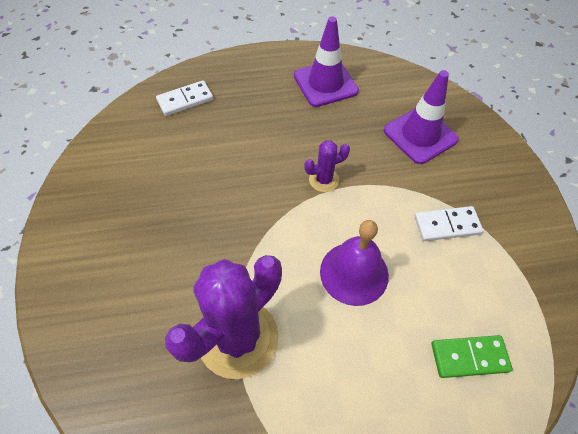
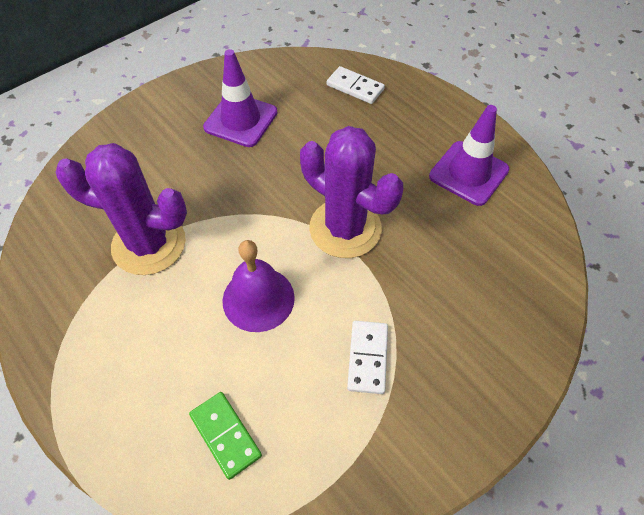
camera: 60 degrees right, 0 degrees up
(324, 180) = (345, 228): purple cactus -> purple cactus, size x2.17
(420, 135) = (471, 285): purple traffic cone -> purple traffic cone (241, 120)
(447, 225) = (368, 358): white domino -> white domino turned 45 degrees clockwise

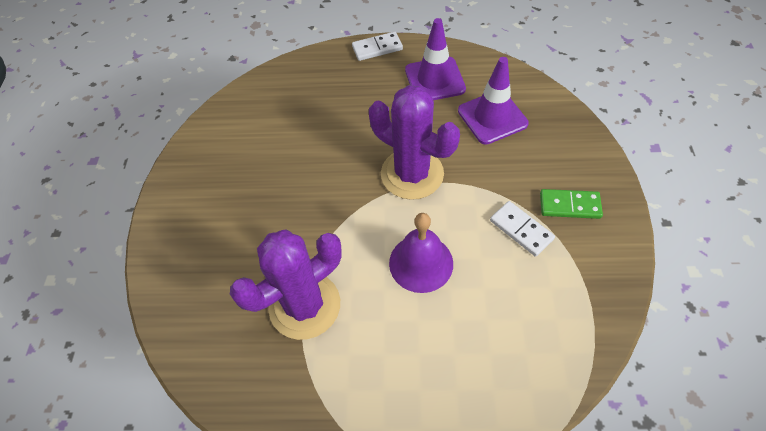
camera: 45 degrees left, 0 degrees up
(225, 435) = (510, 352): green domino -> green domino (569, 205)
(241, 120) = (250, 171): purple traffic cone -> purple traffic cone (492, 117)
(345, 228) = (412, 174): purple cactus -> purple cactus turned 45 degrees clockwise
(355, 87) = (298, 85): white domino -> white domino (377, 48)

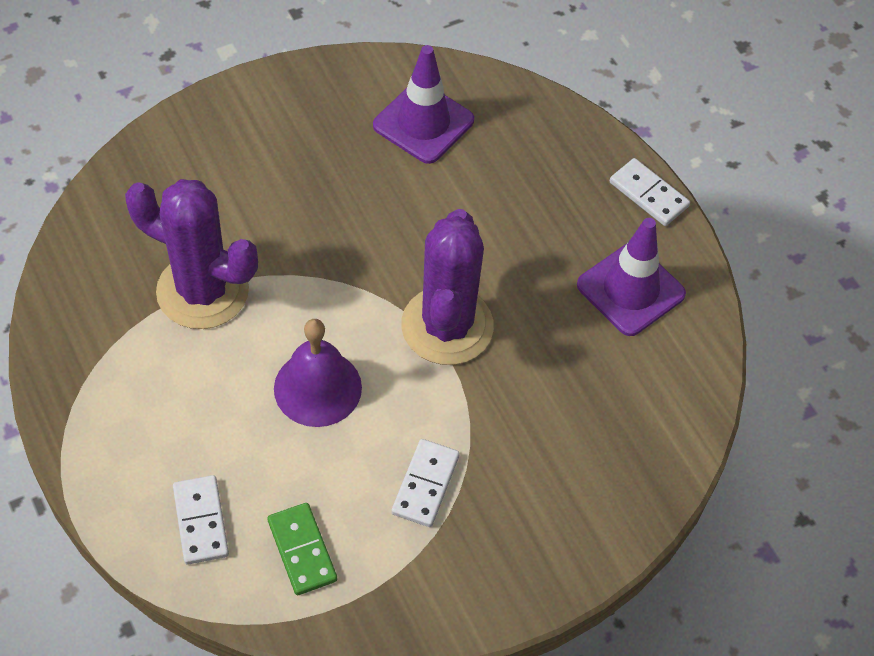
camera: 55 degrees right, 0 degrees up
(492, 117) = (601, 387): purple traffic cone -> purple traffic cone (423, 123)
(494, 380) = (201, 521): none -> white domino
(569, 205) = (497, 532): green domino -> green domino (302, 550)

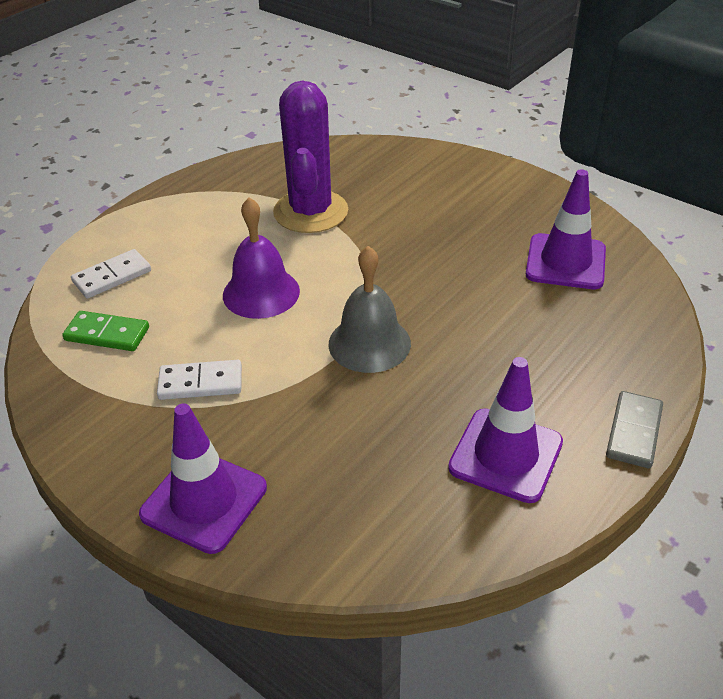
camera: 70 degrees right, 15 degrees down
(302, 550) = (107, 334): green domino -> green domino turned 60 degrees clockwise
(447, 326) = (369, 343): purple cactus -> grey bell
(575, 526) = (204, 501): none -> purple traffic cone
(648, 194) = (634, 432): white domino -> grey domino

